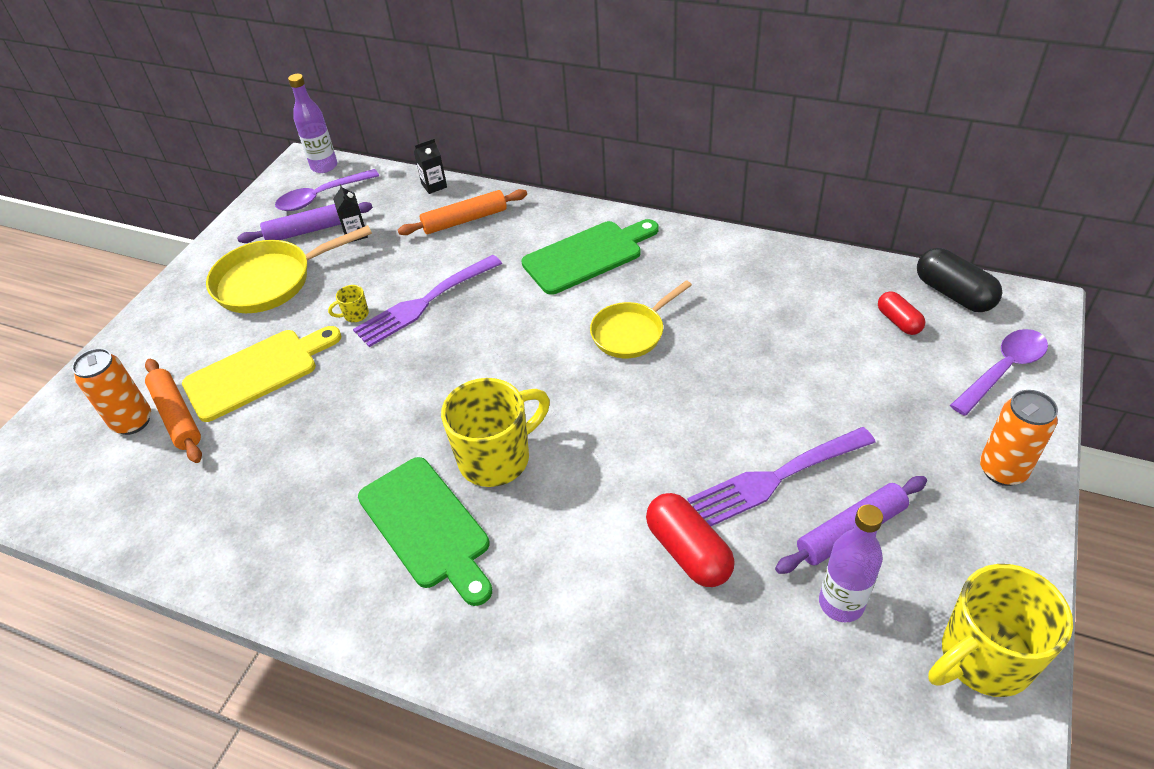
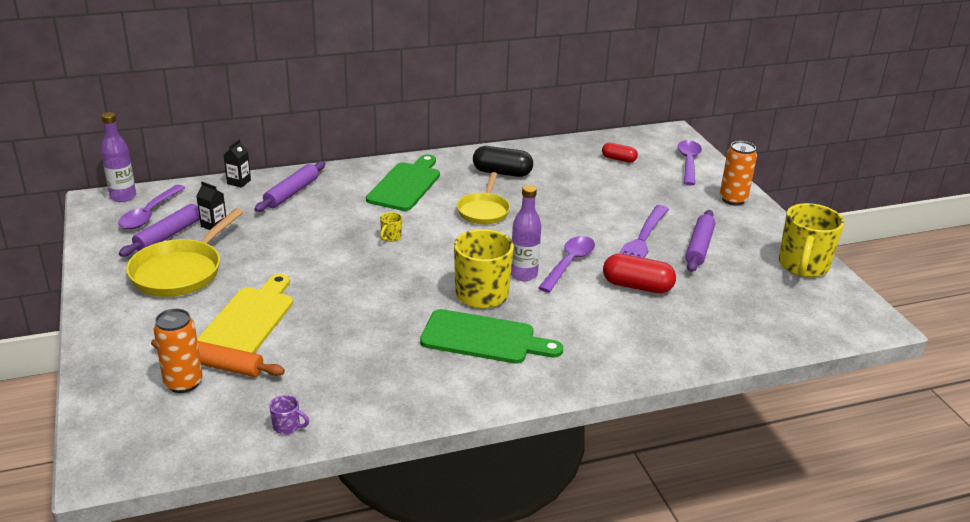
camera: 45 degrees left, 15 degrees down
(143, 530) = (287, 427): none -> purple mug
(355, 315) = (281, 265): yellow mug -> yellow mug (391, 237)
(424, 302) = (325, 242): purple fork -> none
(465, 220) = (292, 193): orange rolling pin -> purple rolling pin
(643, 466) = (569, 263): none -> purple spoon
(841, 603) = (727, 274): purple bottle -> purple bottle (523, 274)
(953, 294) = (630, 140): black capsule -> black capsule (502, 173)

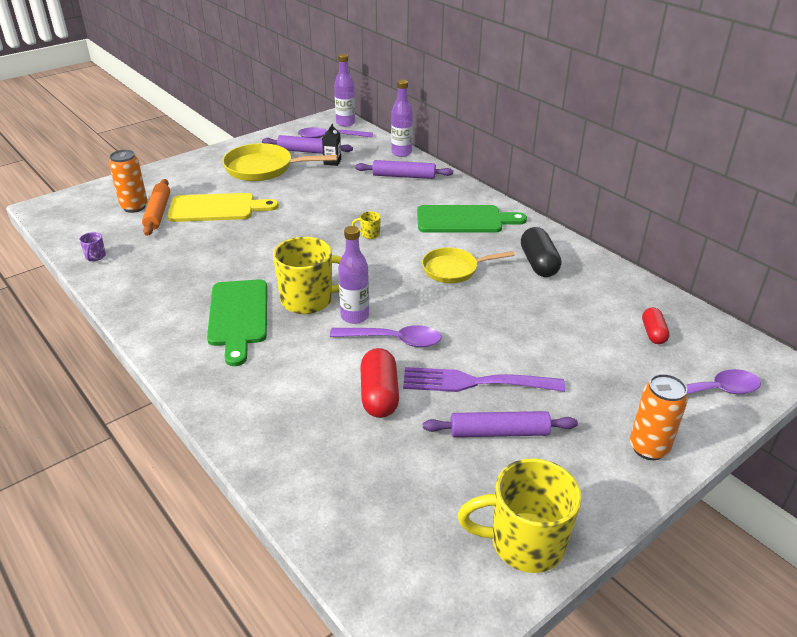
camera: 70 degrees right, 5 degrees up
(239, 182) = (401, 153): black carton -> purple bottle

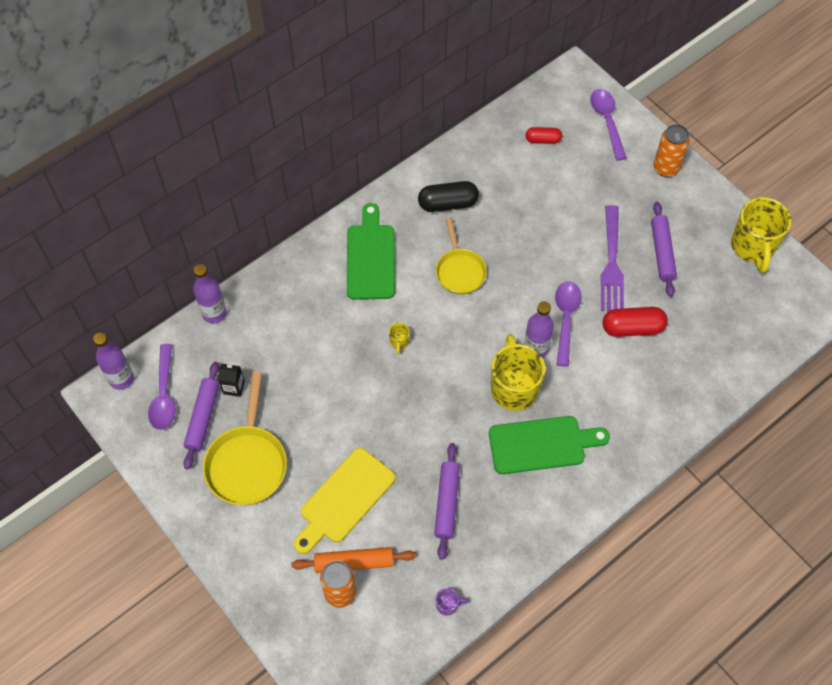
camera: 90 degrees left, 25 degrees up
(217, 208) = (344, 499): yellow cutting board -> yellow cutting board turned 135 degrees counterclockwise
(404, 176) = (274, 311): purple rolling pin -> purple rolling pin (447, 503)

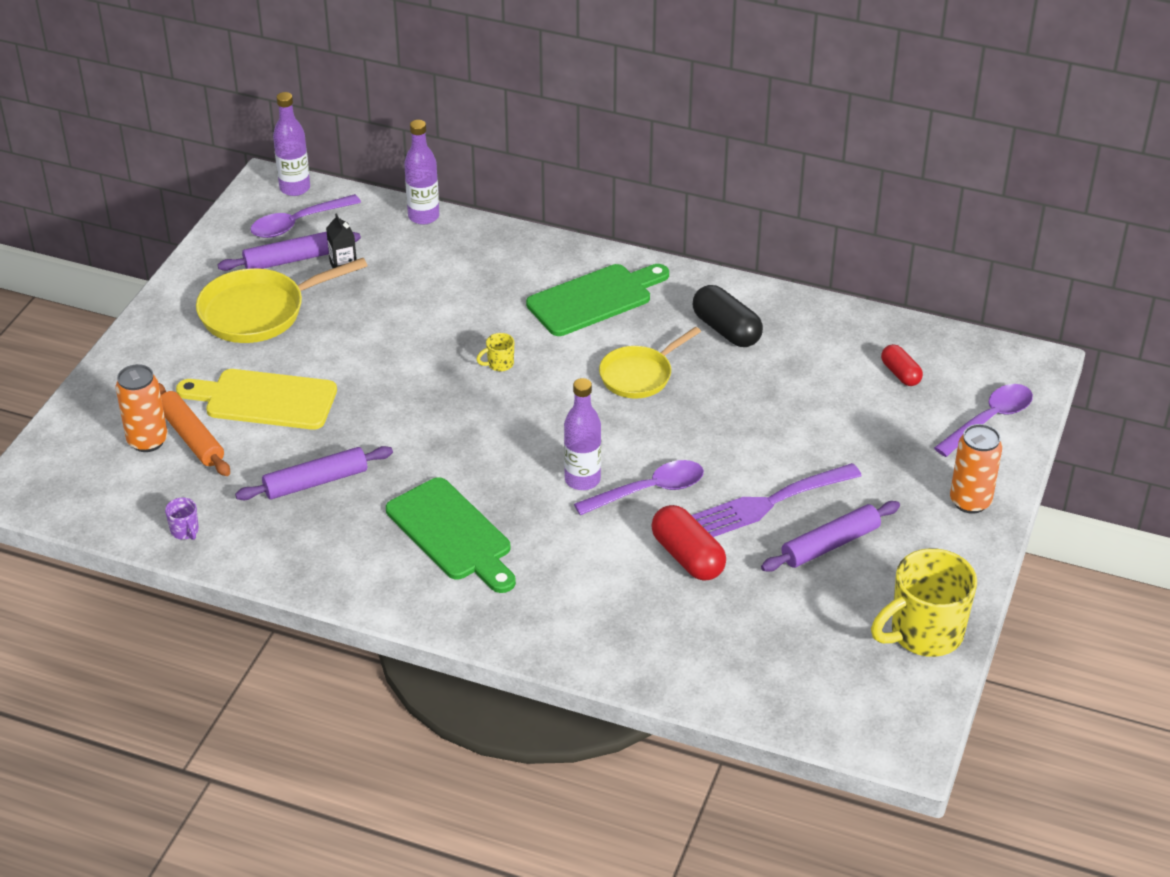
camera: 60 degrees right, 20 degrees down
(514, 388) = (512, 481): yellow mug -> none

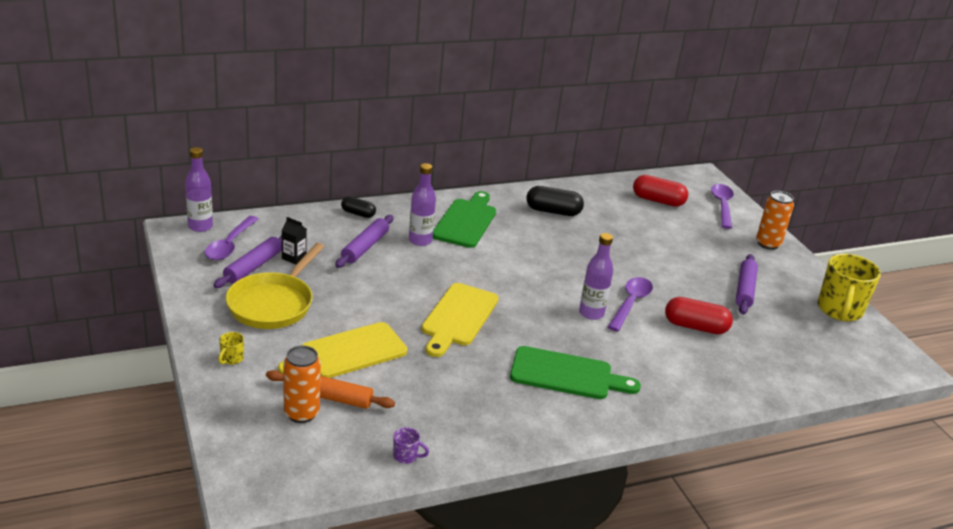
camera: 45 degrees left, 10 degrees down
(316, 482) = (448, 385): purple rolling pin -> purple rolling pin (365, 247)
(423, 216) = (307, 214): purple bottle -> purple bottle (420, 240)
(424, 414) = (458, 317): none -> yellow cutting board
(480, 238) = (358, 214): none -> black capsule
(499, 364) = (462, 274): yellow mug -> yellow mug (231, 359)
(639, 375) = (543, 249): yellow pan -> none
(769, 503) = (691, 283): purple fork -> none
(900, 374) = (658, 201): red capsule -> red capsule, size x1.62

